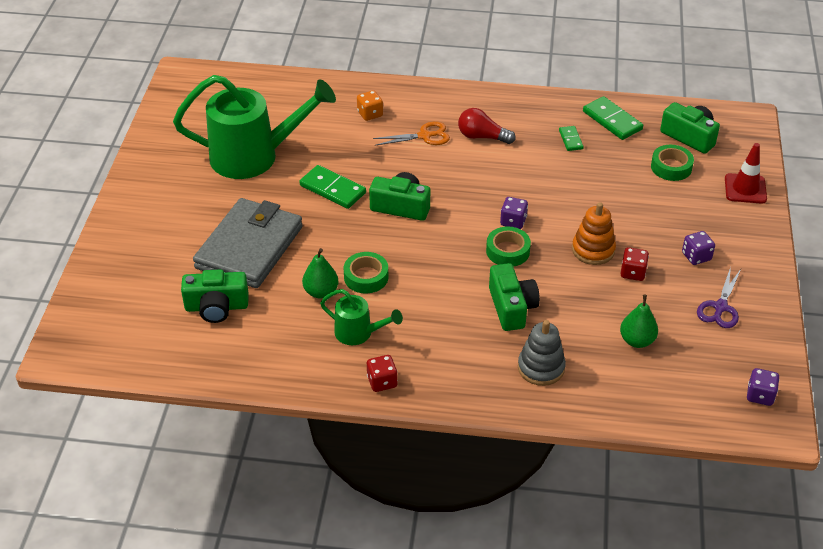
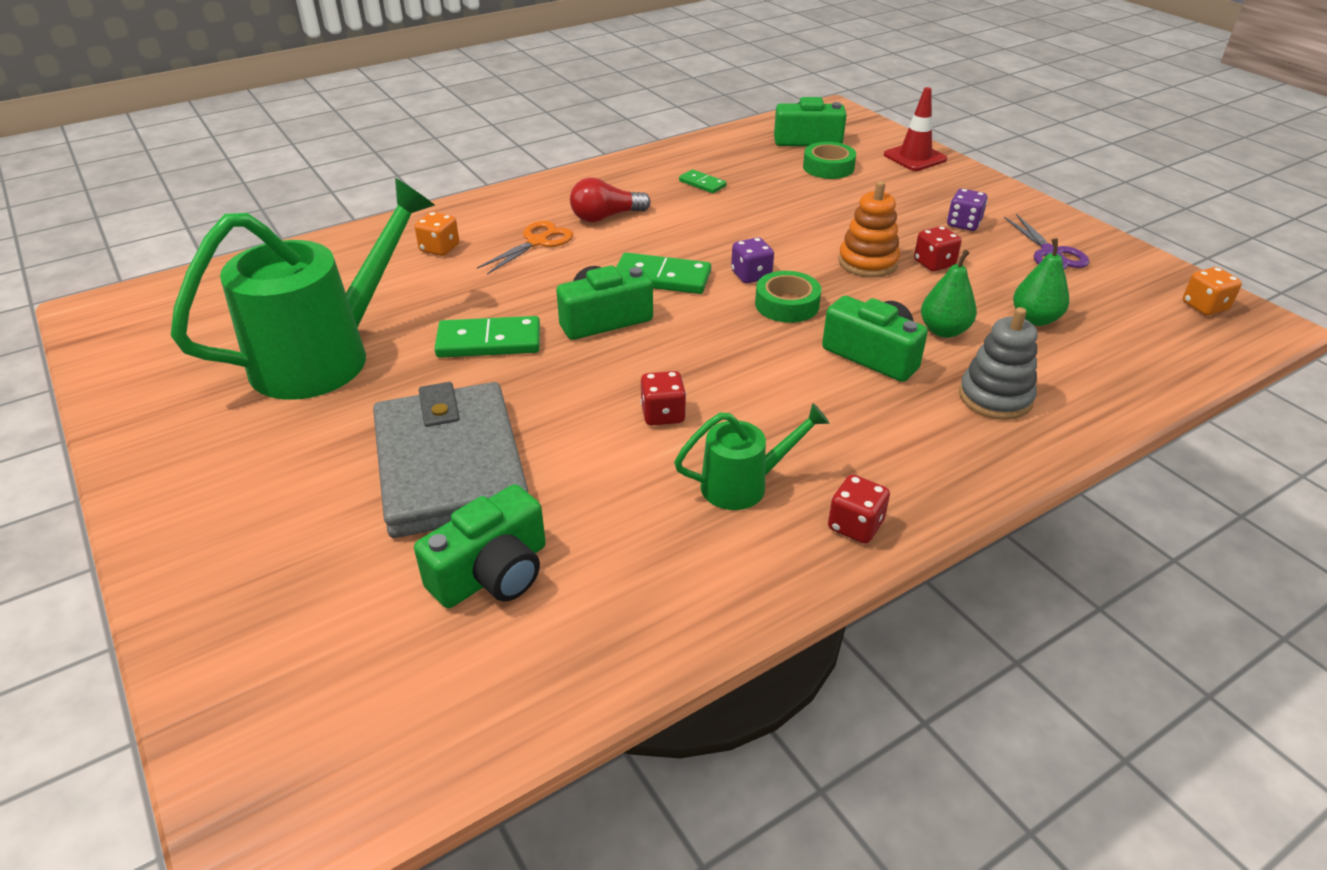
camera: 40 degrees left, 5 degrees down
(321, 292) = (626, 464): green pear -> green pear (944, 331)
(366, 277) = (663, 414): green tape -> red dice
(612, 120) = (718, 154): green domino -> green domino (662, 278)
(760, 395) = (1204, 306): purple dice -> orange dice

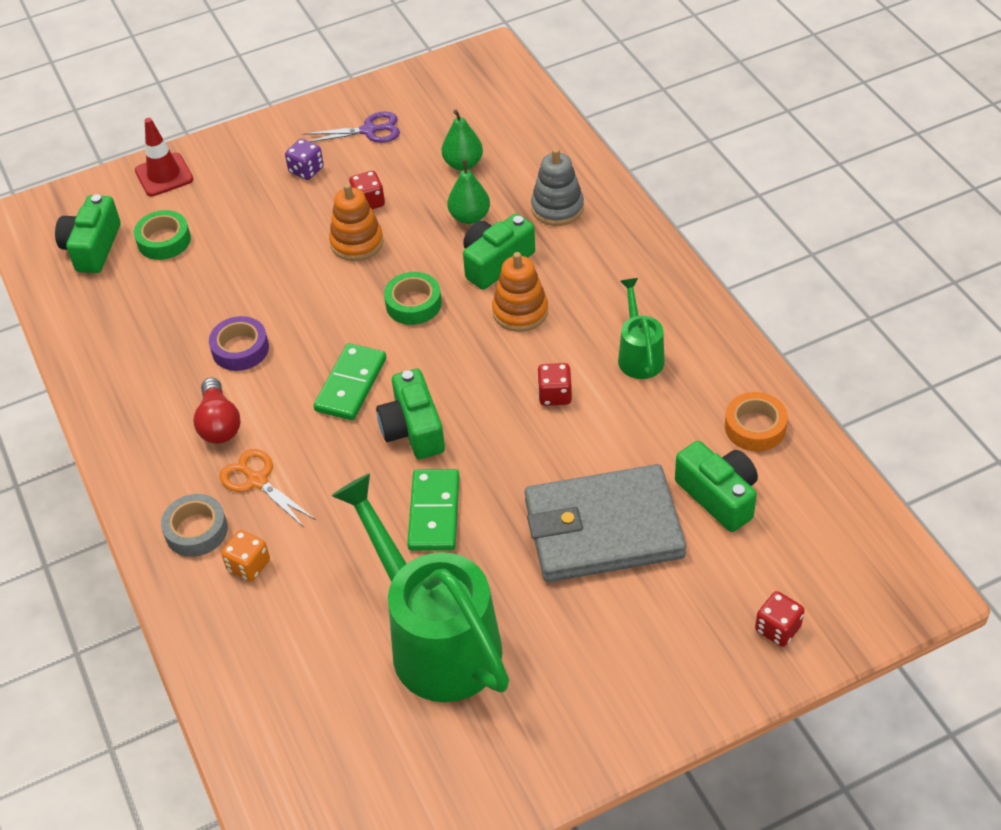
camera: 80 degrees left, 10 degrees up
(483, 221) = (196, 530): none -> grey tape
(620, 612) = (755, 427): none -> orange tape
(699, 217) = (240, 349): none -> purple tape
(702, 184) = (168, 341): green domino -> none
(751, 275) = (360, 322): purple dice -> none
(796, 379) = (520, 311): none -> orange stacking toy
(855, 525) = (682, 303): red dice -> red dice (777, 629)
(1204, 306) = (463, 73): orange dice -> none

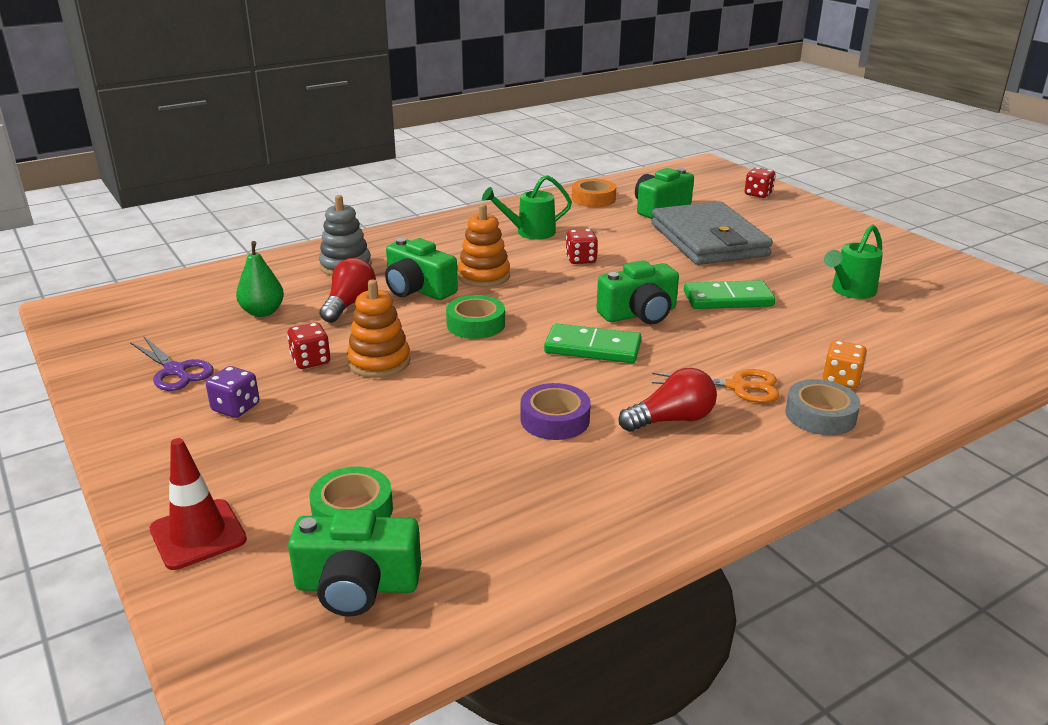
camera: 100 degrees left, 20 degrees down
(257, 481) = (738, 387): orange scissors -> orange scissors turned 120 degrees counterclockwise
(369, 130) = (175, 371): purple scissors -> purple scissors turned 150 degrees clockwise
(435, 639) = (850, 291): green watering can -> green watering can, size x0.49
(469, 217) = (349, 304): green pear -> red light bulb

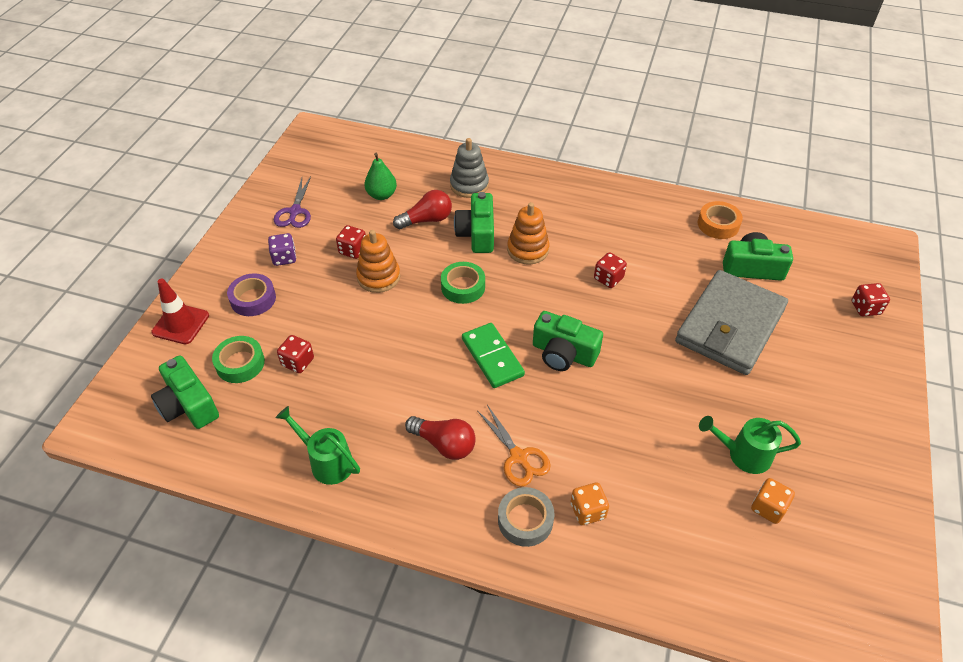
camera: 50 degrees right, 20 degrees up
(419, 465) = (298, 362): none -> red dice
(530, 232) = (618, 229): green watering can -> green watering can (327, 461)
(555, 419) = (392, 389): purple tape -> purple tape (253, 299)
(728, 299) = (641, 388): green domino -> none
(915, 305) = (768, 508): none -> orange dice

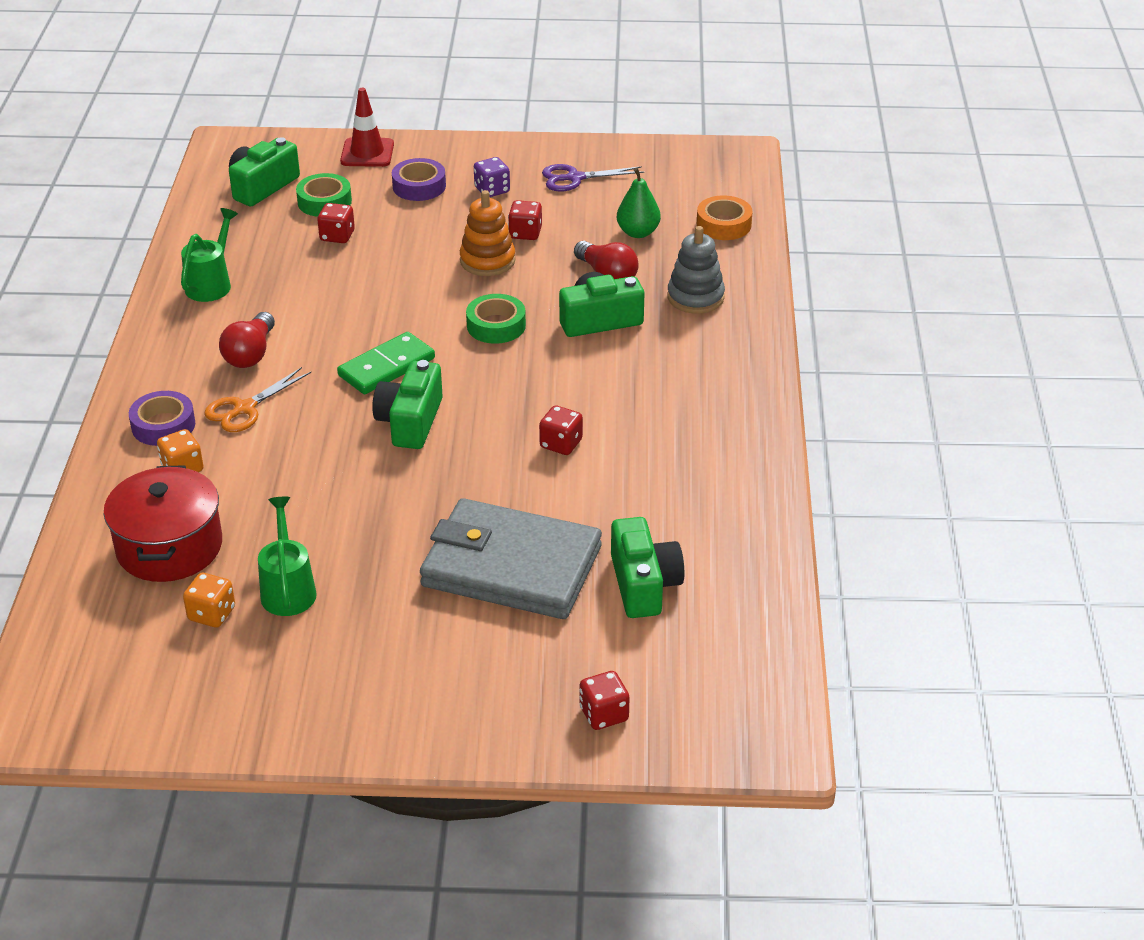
camera: 75 degrees right, 10 degrees down
(525, 520) = (163, 425): grey tape -> purple tape
(528, 250) = (587, 367): orange stacking toy -> none
(686, 530) = (169, 547): none -> red pot
(718, 224) = (729, 543): orange tape -> orange tape (723, 225)

